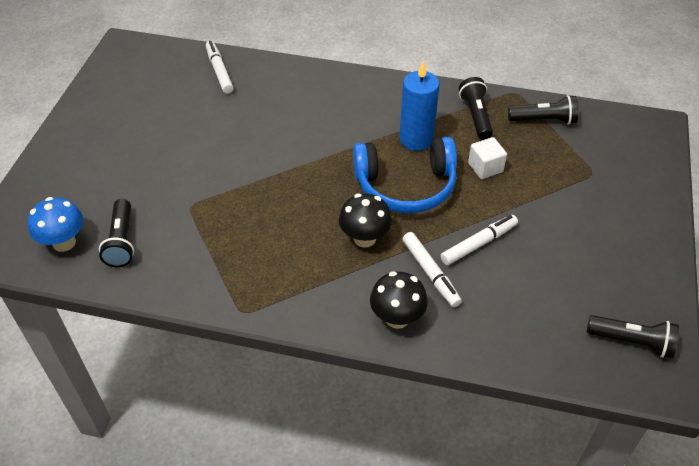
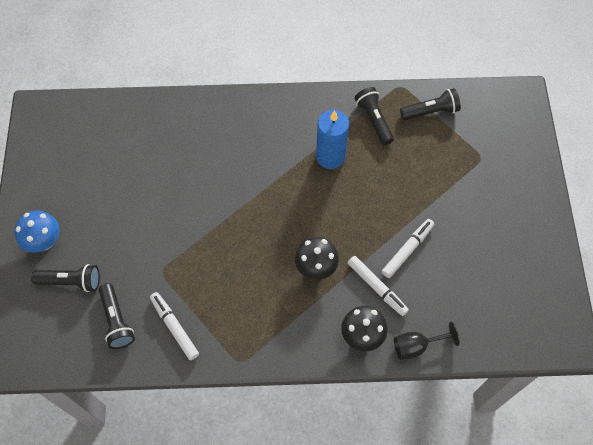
camera: 15 degrees left, 15 degrees up
(64, 242) = (68, 334): blue mushroom -> blue mushroom (44, 241)
(219, 71) = (136, 120): white marker -> white marker (174, 327)
(406, 186) = (335, 207): blue headphones -> none
(461, 344) = (416, 346): none -> black goblet
(485, 167) = (394, 172): white cube -> none
(632, 342) = (541, 311): black flashlight -> black flashlight (71, 281)

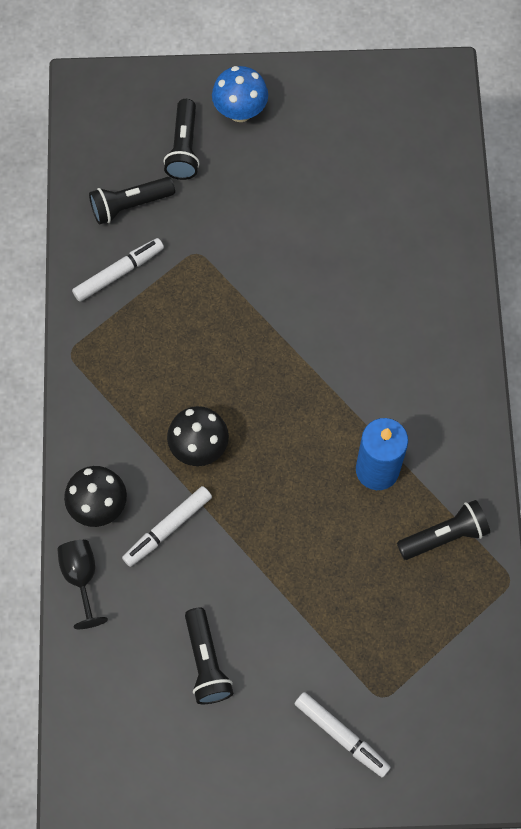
camera: 90 degrees right, 5 degrees up
(407, 250) = (224, 574): white marker -> white marker (341, 735)
(431, 111) = (464, 625): black flashlight -> black flashlight (206, 662)

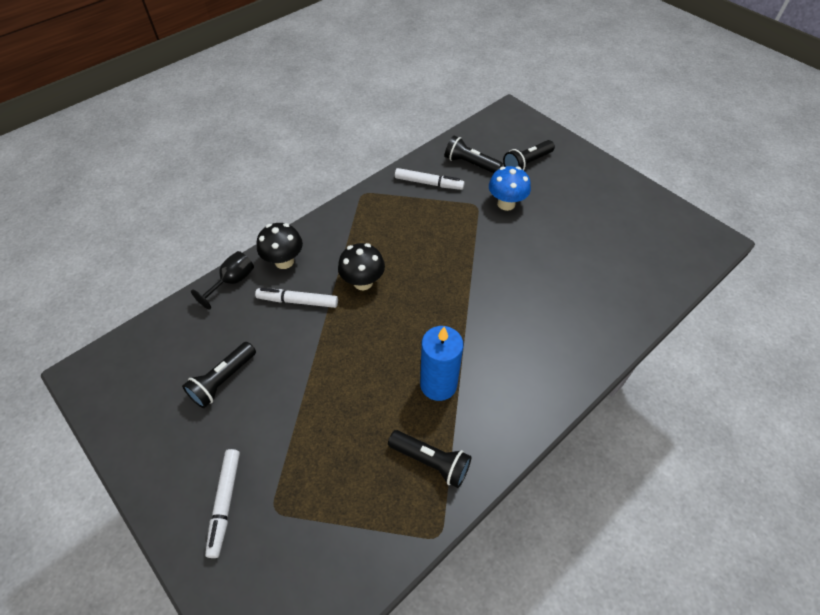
camera: 50 degrees right, 15 degrees down
(240, 111) = (575, 171): blue mushroom -> blue mushroom (506, 204)

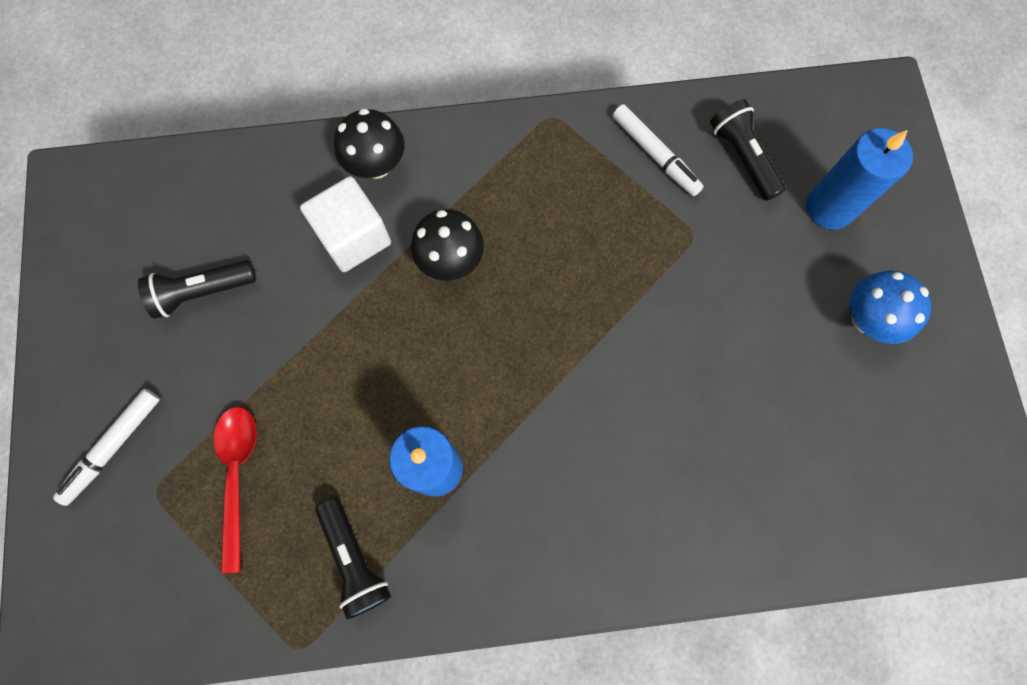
camera: 35 degrees right, 20 degrees up
(232, 282) = (296, 157): black goblet -> none
(298, 301) = (353, 237): white marker -> white cube
(322, 465) = (237, 475): none -> red spoon
(506, 204) = (739, 259): blue mushroom -> blue mushroom (867, 319)
(526, 163) = (829, 207): black flashlight -> blue candle

